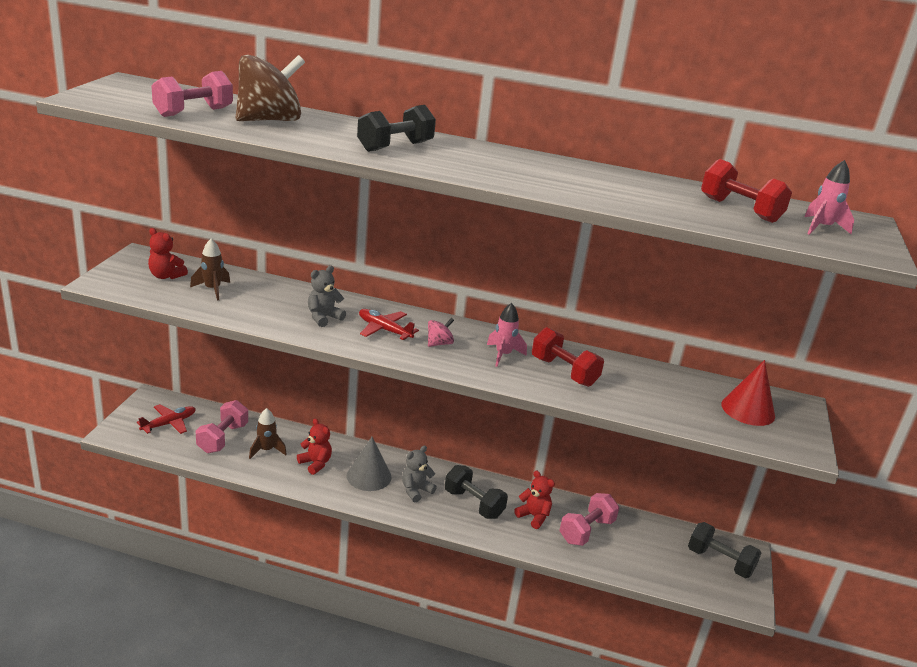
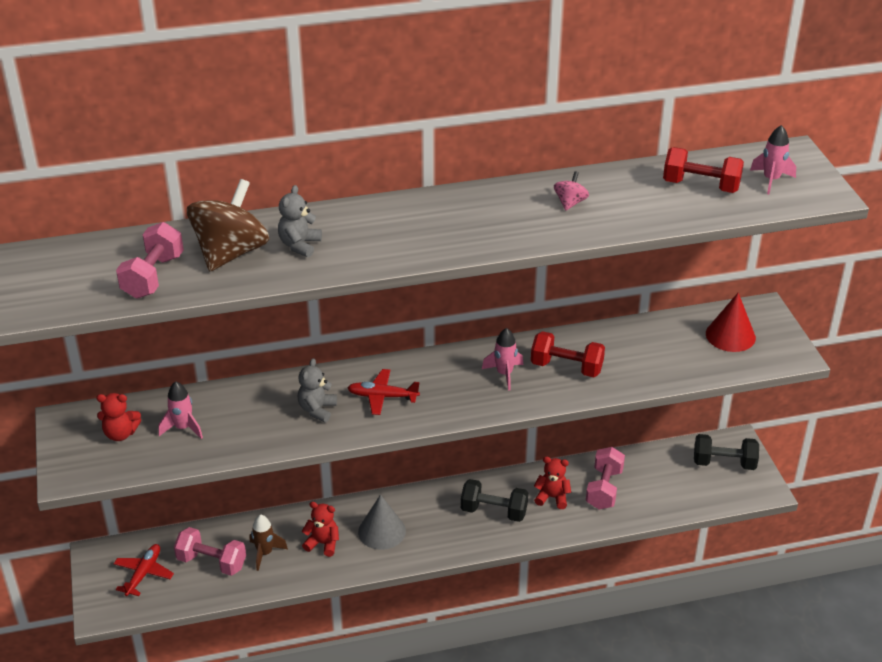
camera: 25 degrees left, 10 degrees up
(212, 289) = (183, 428): brown rocket -> pink rocket
(222, 438) = (211, 562): pink dumbbell -> pink dumbbell turned 60 degrees counterclockwise
(395, 147) = (375, 237): black dumbbell -> none
(416, 490) = (434, 524): grey teddy bear -> grey teddy bear (299, 245)
(439, 343) = (442, 388): pink spinning top -> pink spinning top (570, 203)

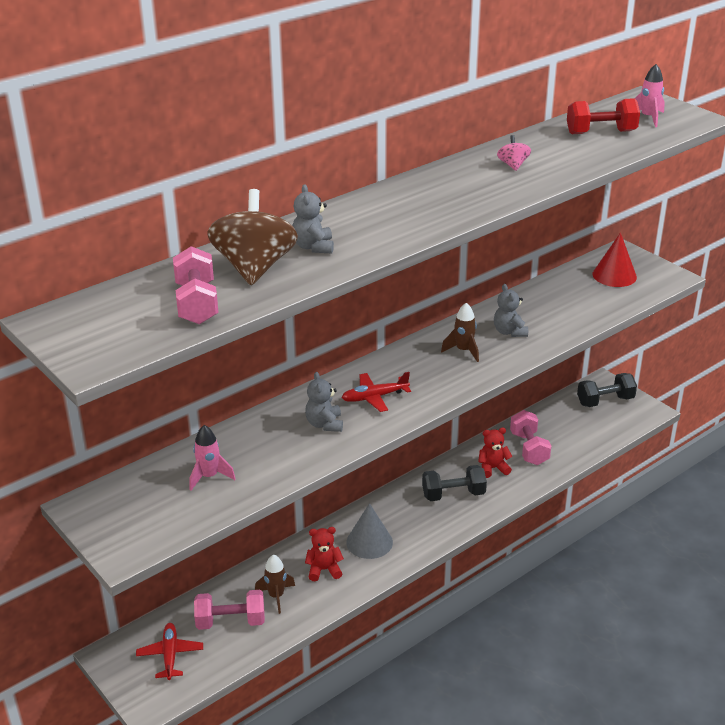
camera: 25 degrees left, 5 degrees down
(120, 434) = (150, 500): red teddy bear -> none
(504, 374) = (463, 351): pink rocket -> brown rocket
(566, 367) = (509, 332): red dumbbell -> grey teddy bear

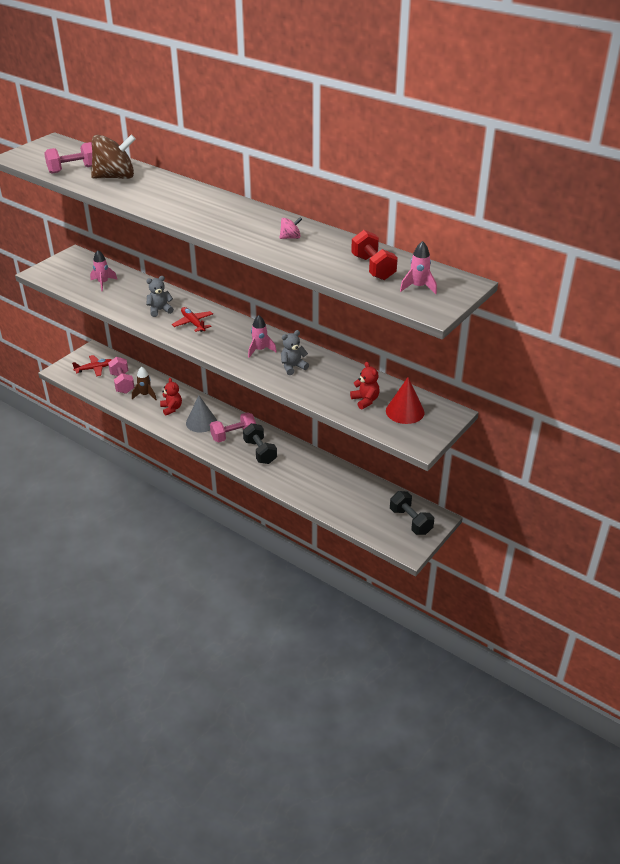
camera: 75 degrees right, 5 degrees up
(313, 247) = (144, 189): grey teddy bear -> none
(463, 351) = (260, 350): brown rocket -> pink rocket
(493, 468) = (296, 467): red teddy bear -> red teddy bear (365, 400)
(529, 449) = (327, 483): pink dumbbell -> pink dumbbell (233, 435)

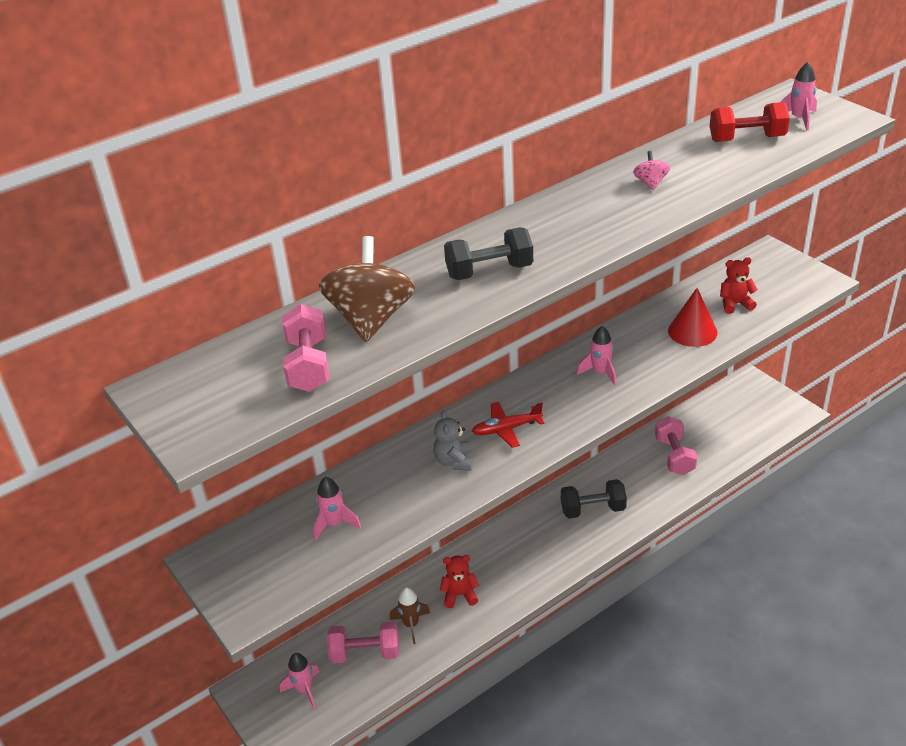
camera: 70 degrees left, 0 degrees up
(94, 369) = (304, 690): red plane -> pink rocket
(201, 422) = (506, 563): grey cone -> none
(233, 435) = (549, 532): pink dumbbell -> pink dumbbell (674, 456)
(293, 367) = (649, 349): grey teddy bear -> none
(405, 411) = (761, 280): red cone -> red cone (692, 331)
(410, 521) = (751, 401): black dumbbell -> black dumbbell (489, 271)

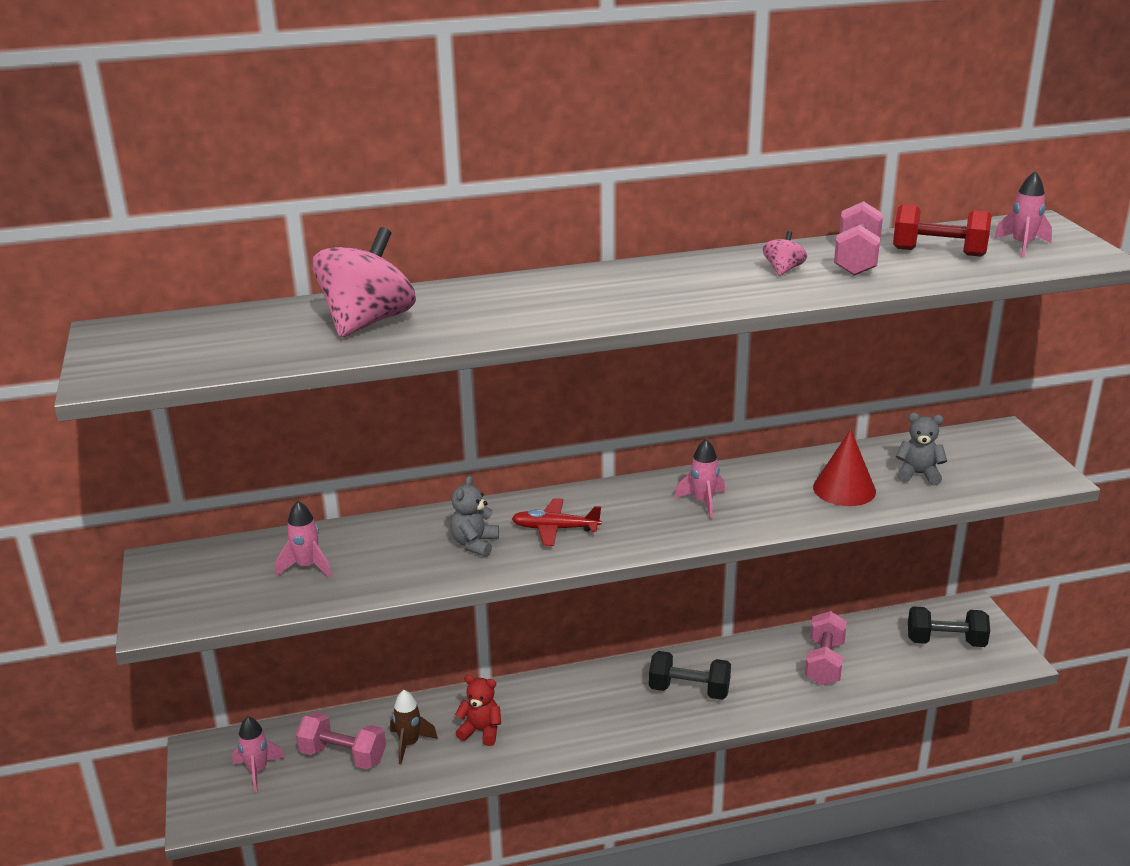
camera: 20 degrees right, 10 degrees down
(308, 365) = (268, 345): pink dumbbell -> pink dumbbell (856, 260)
(371, 319) = (367, 322): brown spinning top -> pink spinning top
(489, 271) = (527, 308): black dumbbell -> black dumbbell (945, 641)
(735, 304) = (918, 474): red teddy bear -> grey teddy bear

